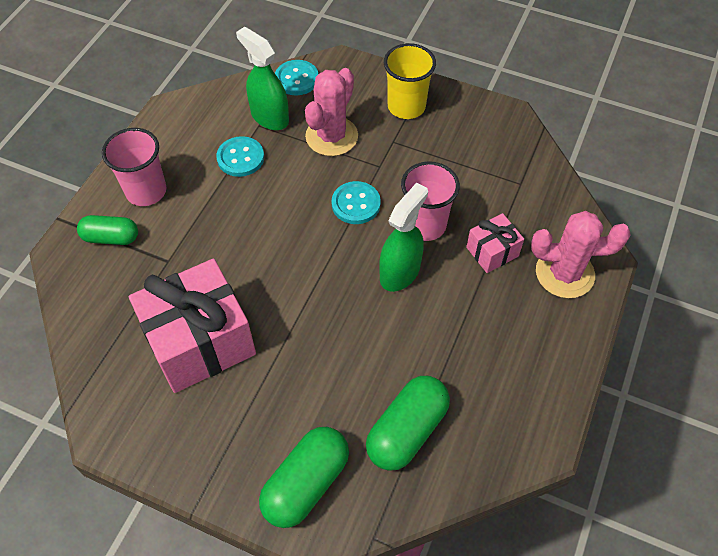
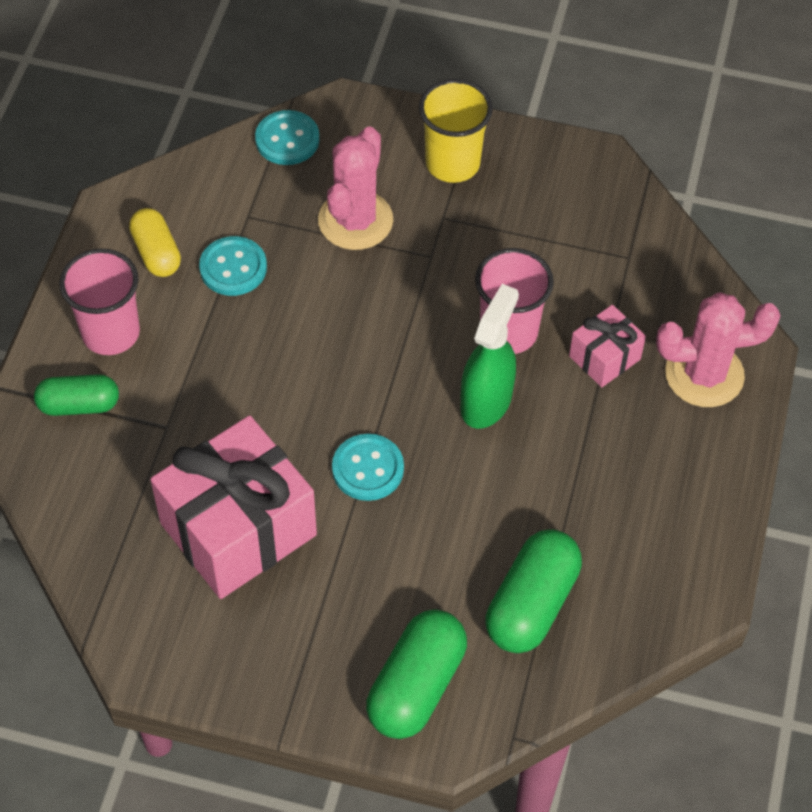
camera: 10 degrees left, 0 degrees up
(191, 142) = (156, 253): none -> yellow capsule
(269, 117) = (260, 202): green spray bottle -> none
(356, 204) = (408, 314): turquoise button -> turquoise button (368, 469)

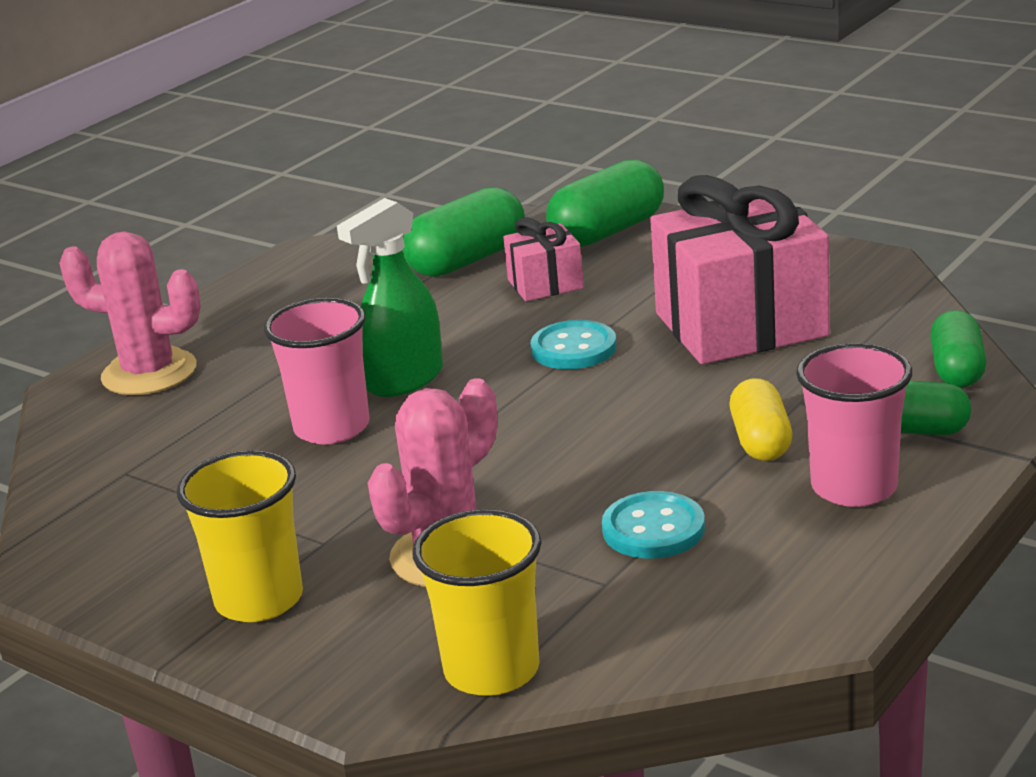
camera: 155 degrees left, 30 degrees down
(52, 490) = (957, 370): none -> green capsule
(156, 253) = (763, 560): yellow capsule -> yellow capsule (761, 441)
(287, 139) = (492, 670): turquoise button -> yellow cup
(604, 357) = (242, 396): pink gift -> pink gift (545, 284)

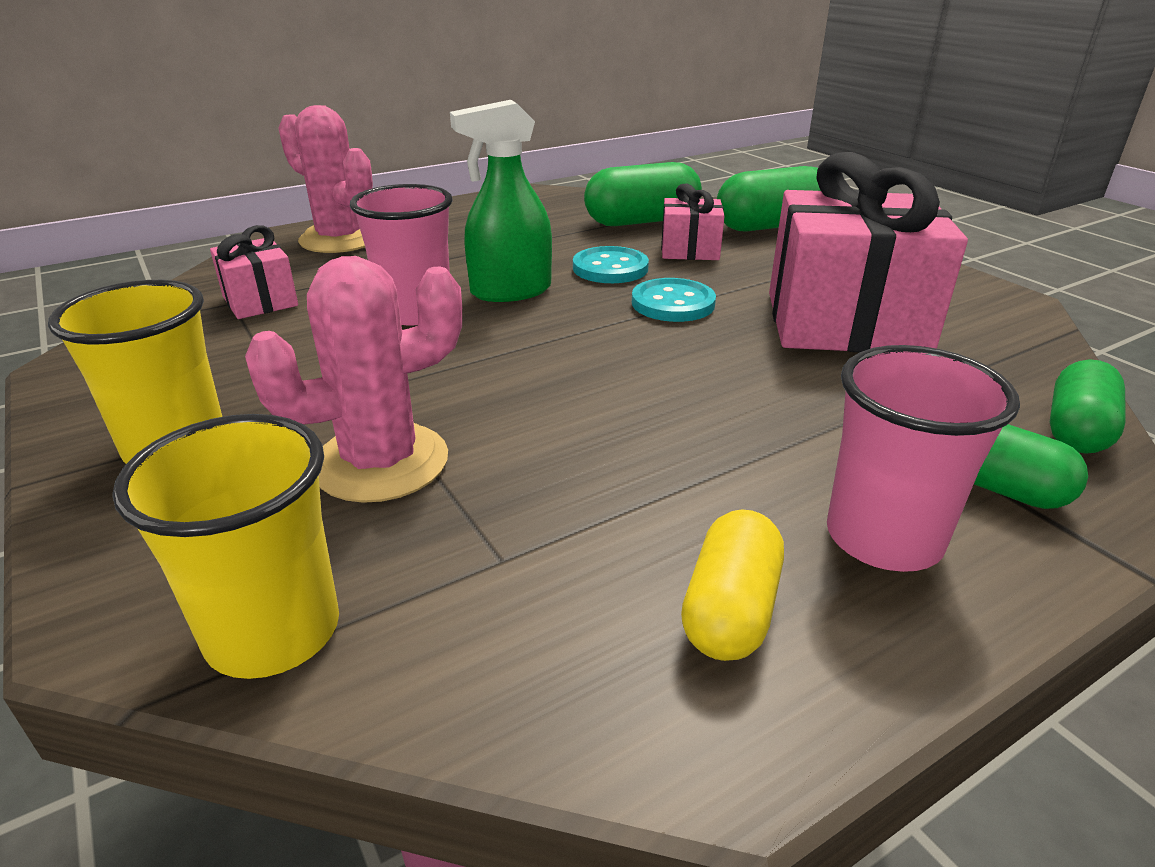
camera: 20 degrees right, 5 degrees up
(155, 463) = (260, 301): none -> pink gift
(653, 529) = (608, 508): turquoise button -> turquoise button (610, 268)
(761, 441) = (798, 443): yellow capsule -> yellow capsule (730, 610)

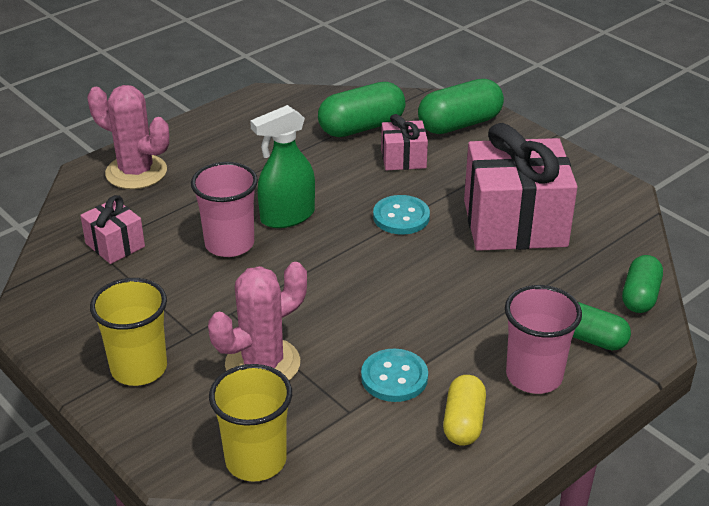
camera: 10 degrees left, 5 degrees up
(610, 268) = (350, 185): turquoise button -> turquoise button (394, 377)

